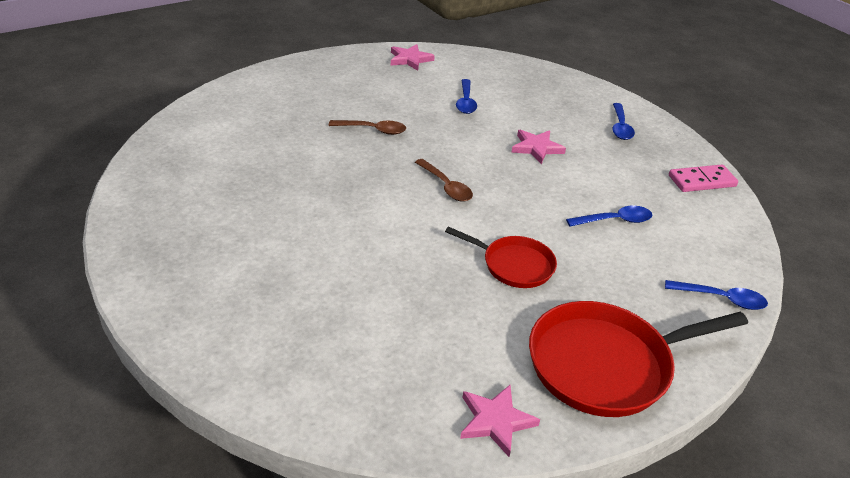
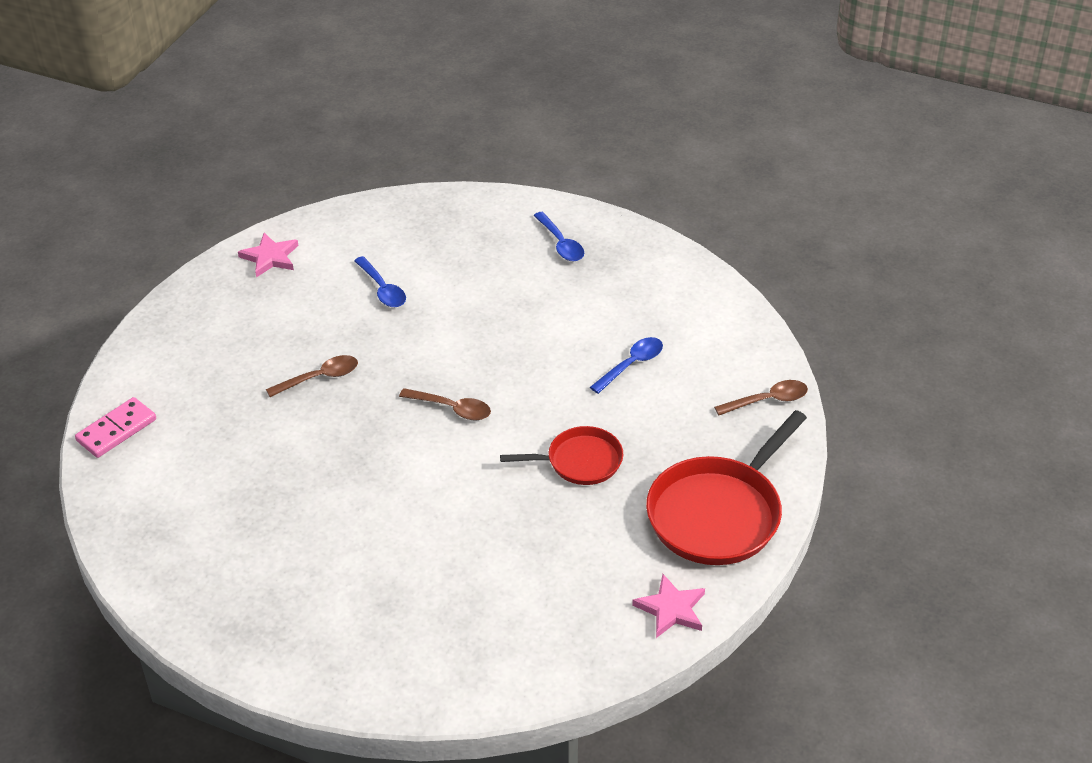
camera: 30 degrees left, 5 degrees up
(536, 148) = (500, 314): pink star -> none
(701, 181) = (677, 275): pink domino -> pink domino (116, 430)
(721, 299) = (767, 400): blue spoon -> brown spoon

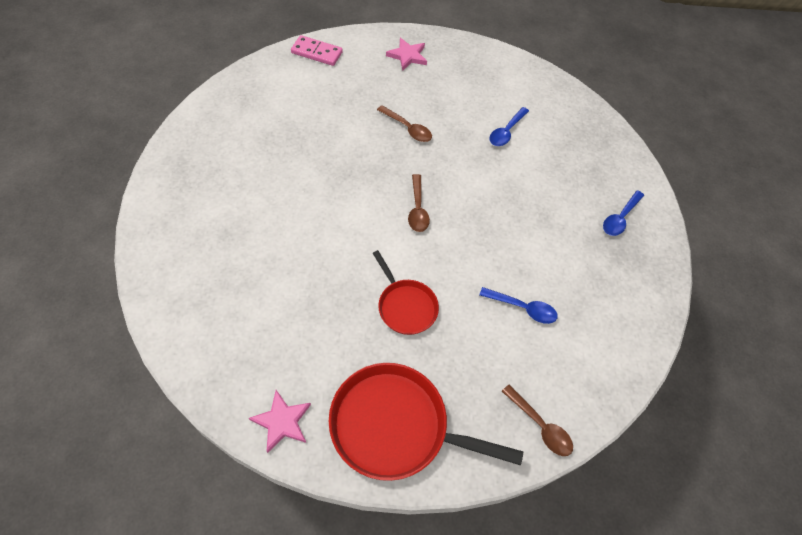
camera: 60 degrees right, 15 degrees up
(270, 257) = (498, 66): pink star -> pink star (407, 56)

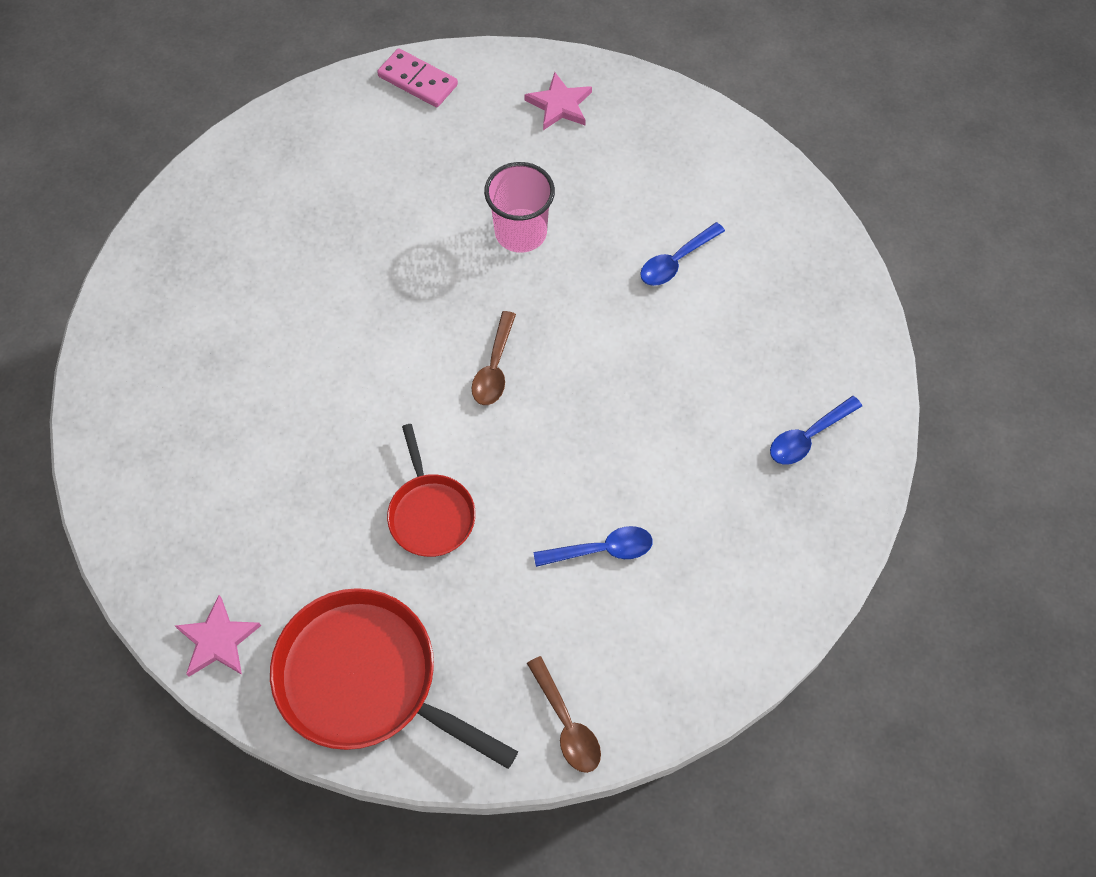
camera: 20 degrees right, 5 degrees up
(408, 128) = (521, 232): brown spoon -> pink cup
(523, 308) = (601, 550): blue spoon -> blue spoon turned 45 degrees counterclockwise

